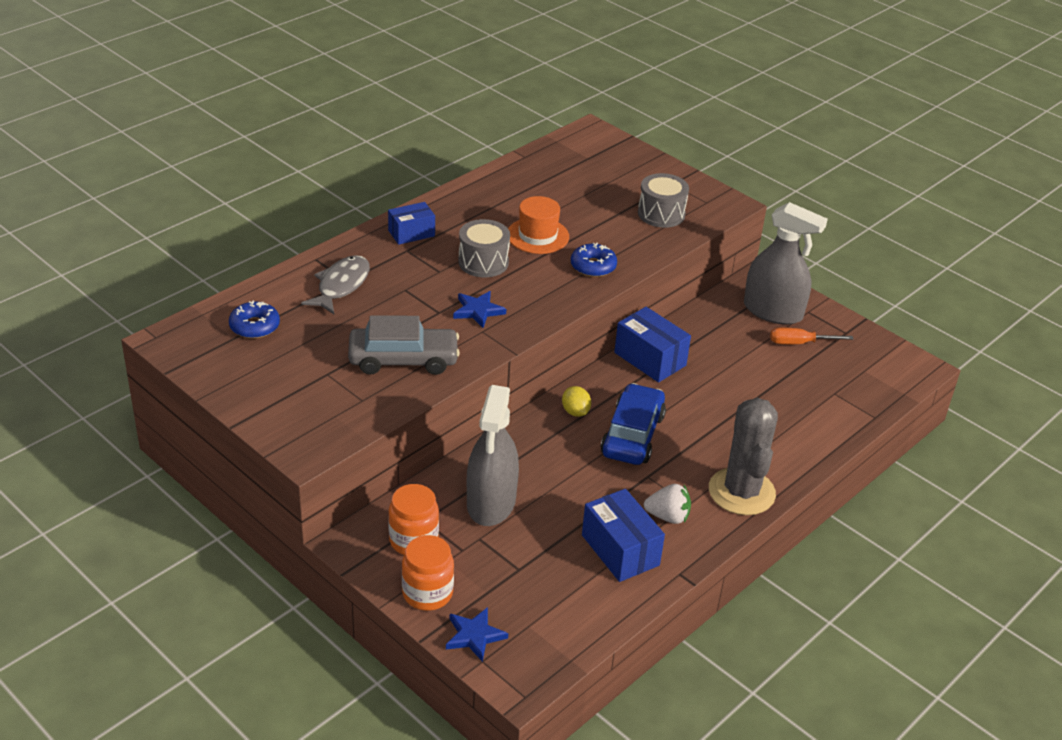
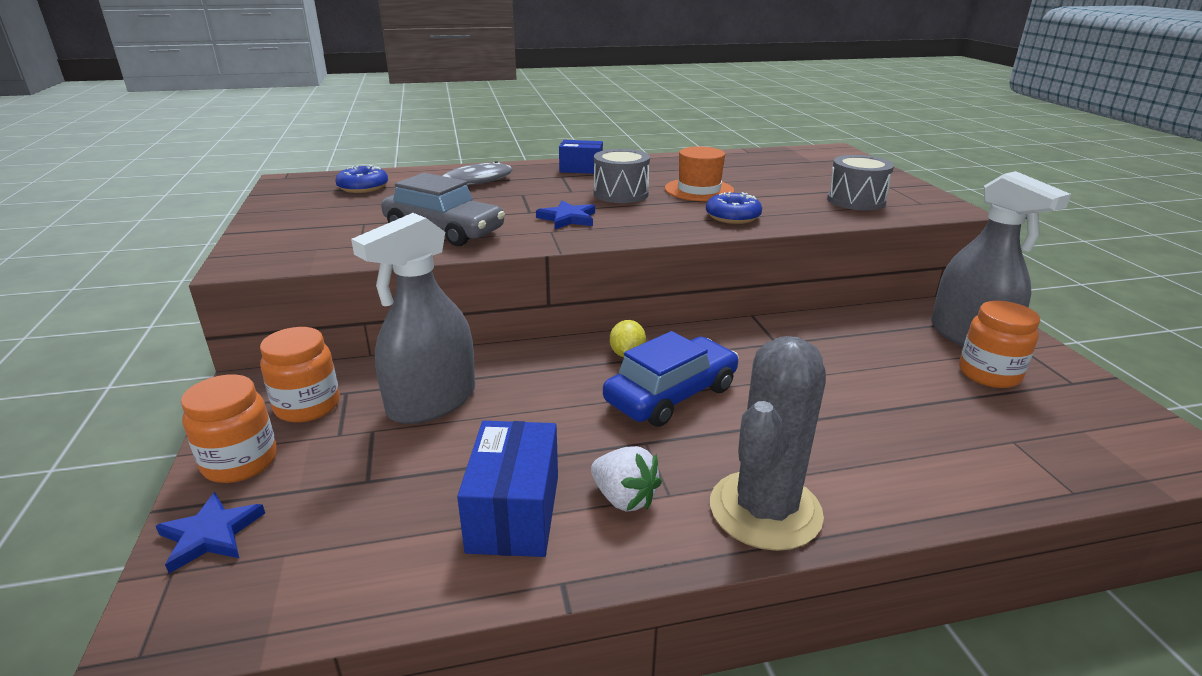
camera: 35 degrees right, 10 degrees down
(650, 359) = (765, 336): blue box -> none
(799, 343) = (989, 374): orange screwdriver -> orange jar

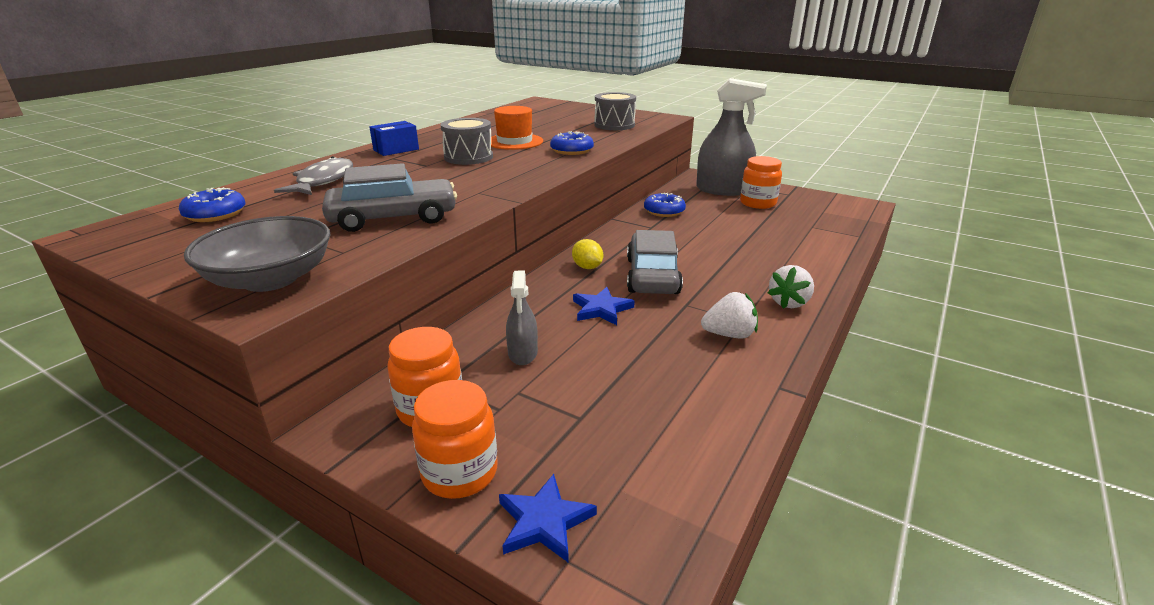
camera: 45 degrees left, 0 degrees up
(287, 248) = (270, 279): none -> grey bowl
(432, 402) = (523, 353): grey spray bottle -> grey spray bottle, size x0.50
(514, 513) = (696, 375): blue box -> none
(568, 218) = (470, 181): blue star -> blue star (601, 309)
(671, 395) = (652, 276): blue car -> grey car
(765, 510) = (789, 302): grey cactus -> white strawberry
(829, 331) = (664, 211): none -> blue donut

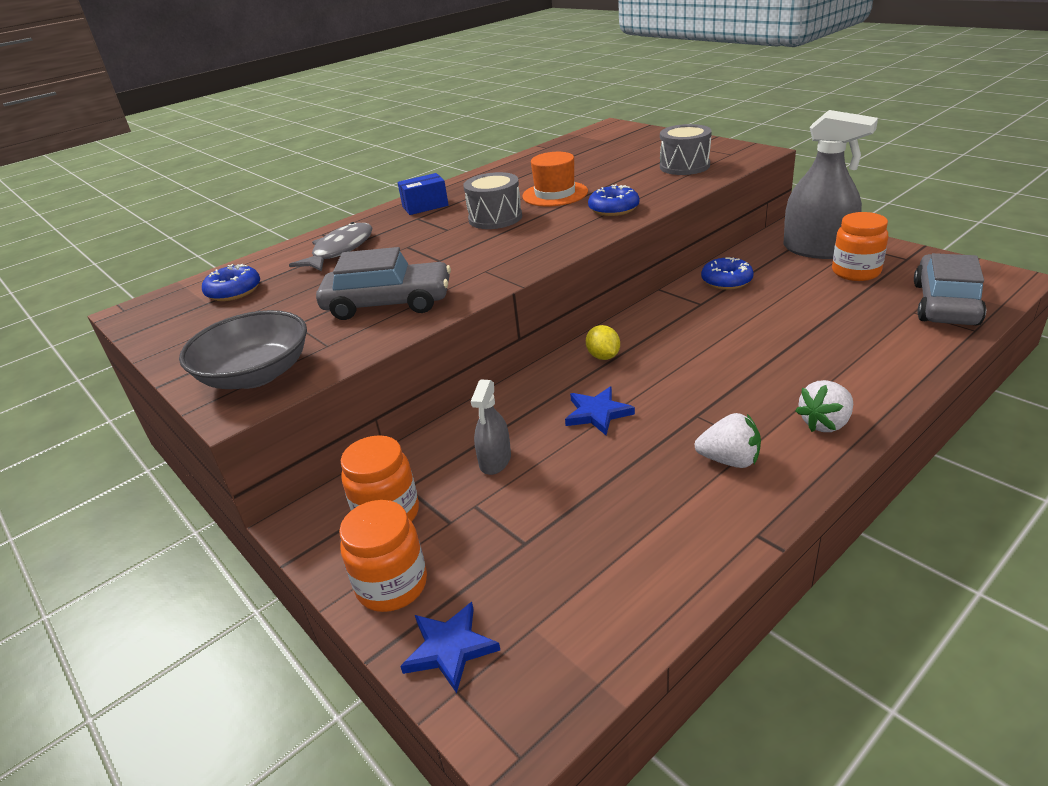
camera: 20 degrees right, 5 degrees up
(652, 276) = (673, 373): grey car -> grey car (945, 304)

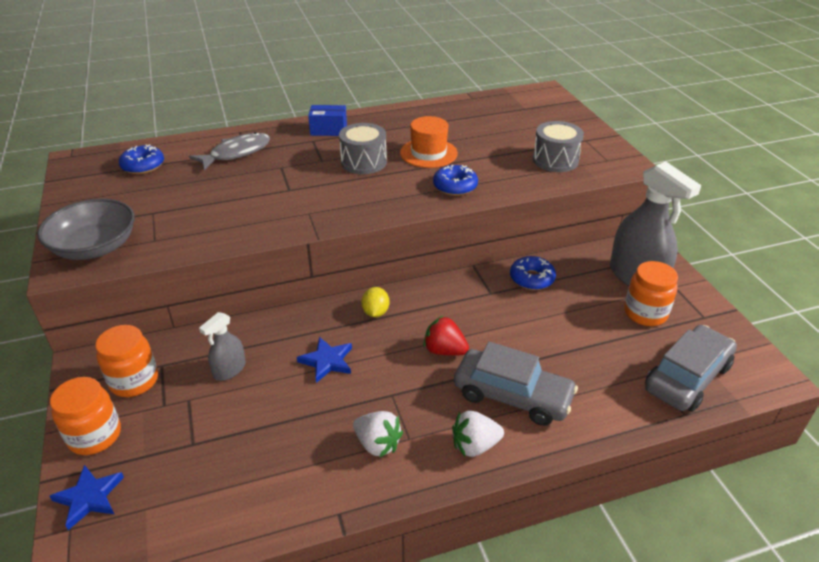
camera: 20 degrees right, 5 degrees up
(388, 303) = (221, 218): grey car -> grey car (512, 396)
(708, 362) = (444, 350): none -> red strawberry

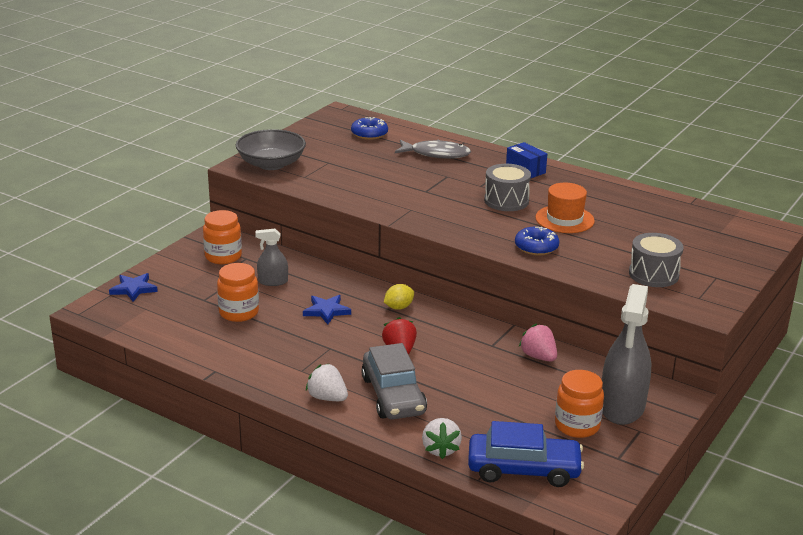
camera: 50 degrees right, 10 degrees down
(95, 436) = (172, 267): orange jar -> orange jar (239, 312)
(377, 444) = (282, 361): white strawberry -> white strawberry (440, 449)
(532, 278) = (538, 357): blue donut -> pink strawberry
(687, 377) = (523, 469): grey car -> blue car

